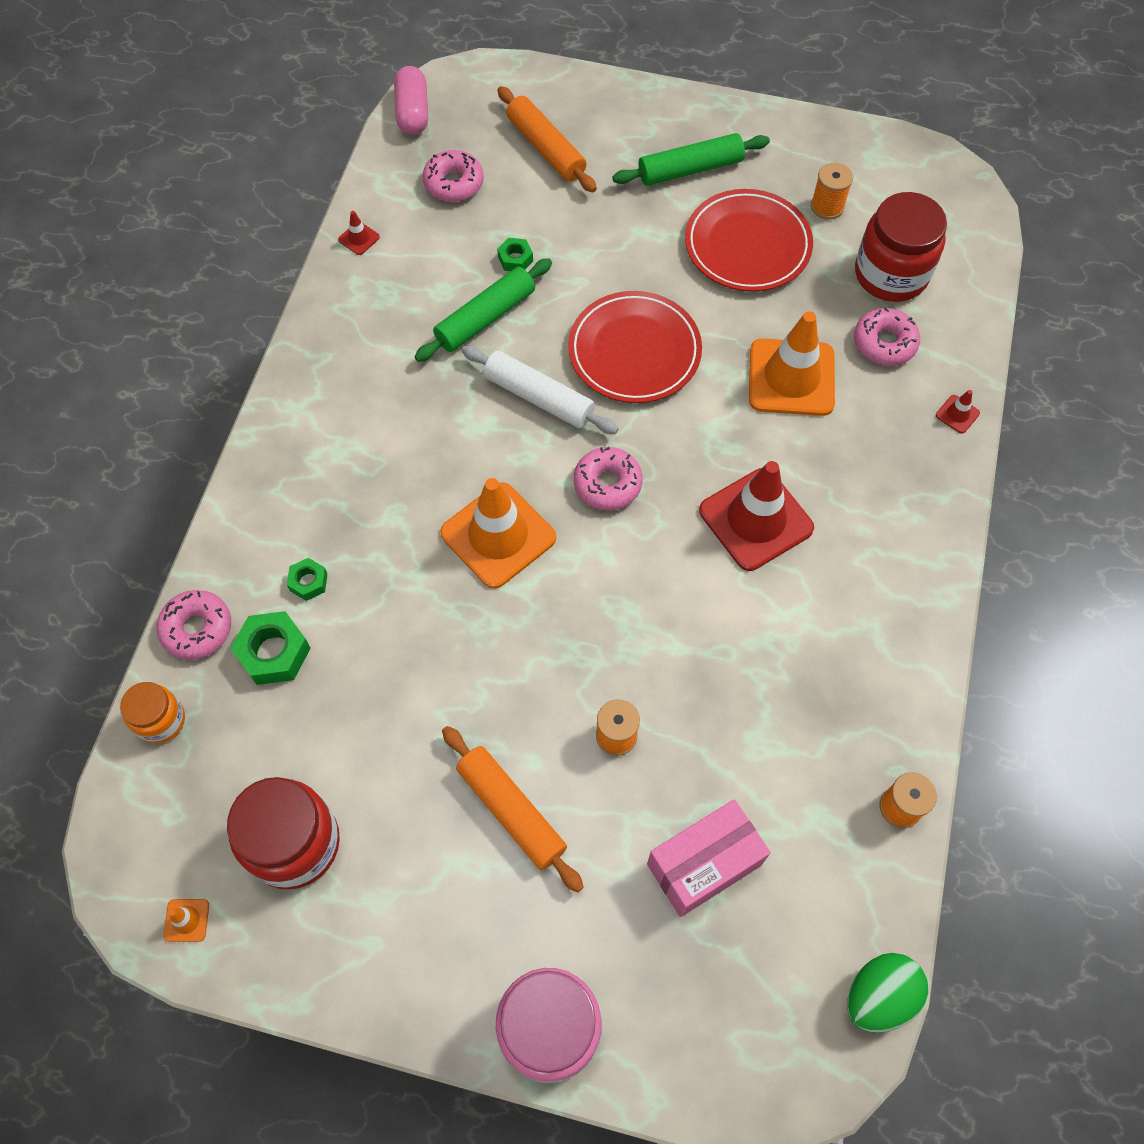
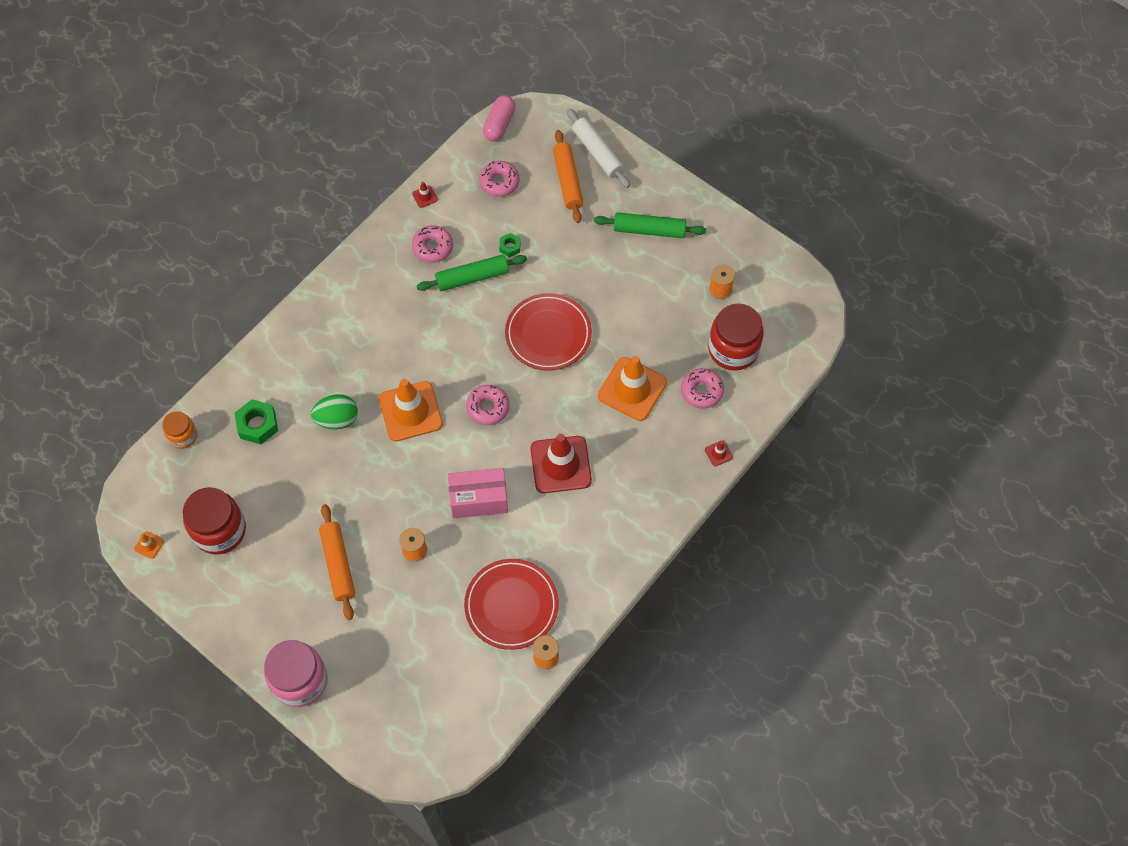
camera: 25 degrees right, 0 degrees up
(197, 629) = (224, 394): pink donut -> pink donut (432, 247)
(308, 582) = (294, 393): green nut -> none
(539, 397) = (477, 339): white rolling pin -> white rolling pin (597, 153)
(704, 864) = (423, 637): pink box -> pink box (479, 499)
(747, 245) = (655, 294): red plate -> red plate (511, 605)
(879, 996) = (476, 744): green egg -> green egg (337, 419)

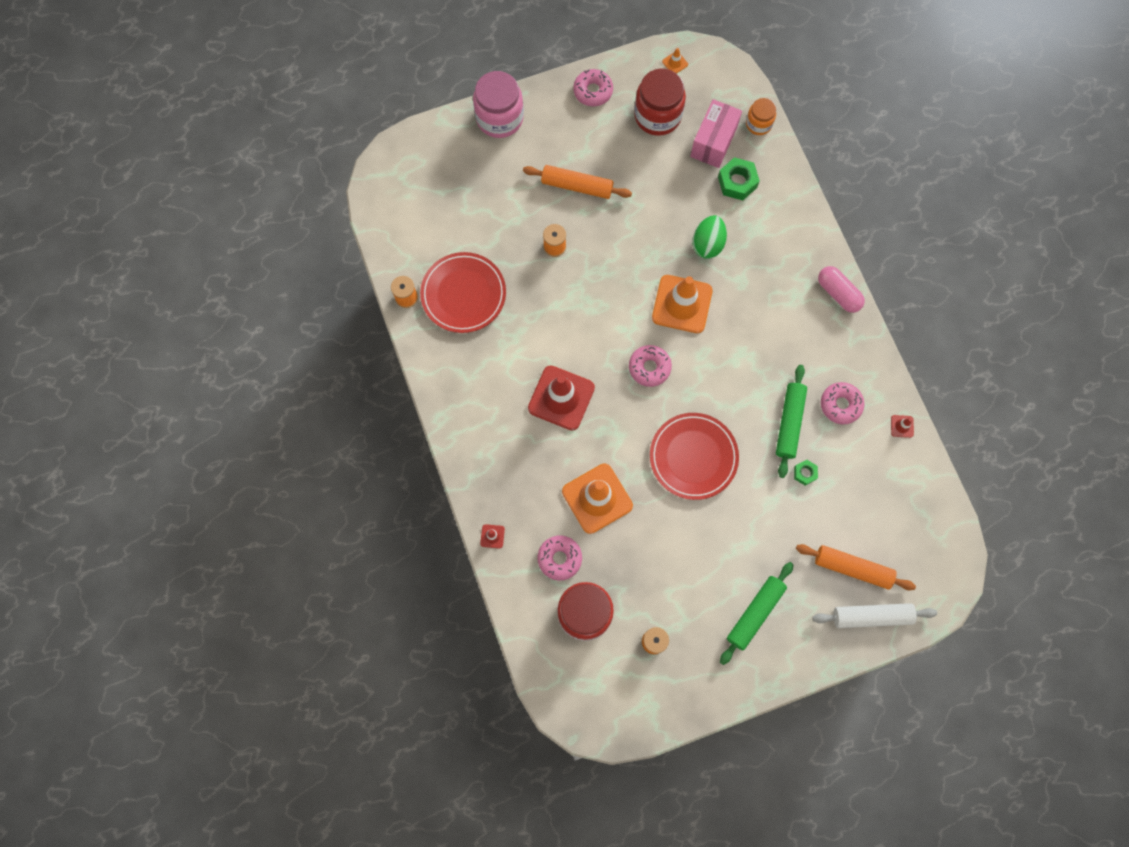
camera: 120 degrees right, 10 degrees up
(479, 499) = (569, 316): pink box -> pink box (713, 142)
(499, 124) = (954, 539): pink capsule -> pink capsule (838, 293)
(499, 182) = (883, 502): pink donut -> pink donut (593, 91)

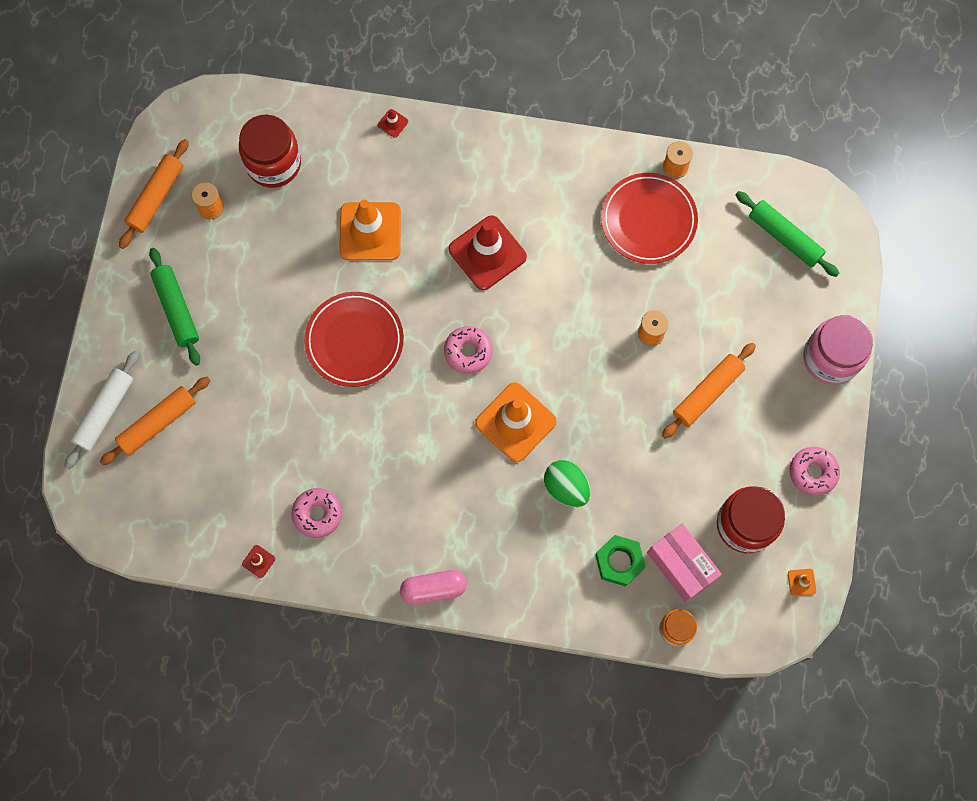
camera: 120 degrees right, 0 degrees up
(559, 558) = (336, 169): pink donut -> none
(672, 694) = (156, 197): none -> orange rolling pin
(789, 423) = (331, 452): green rolling pin -> green rolling pin (784, 237)
(805, 473) = (273, 435): green nut -> none

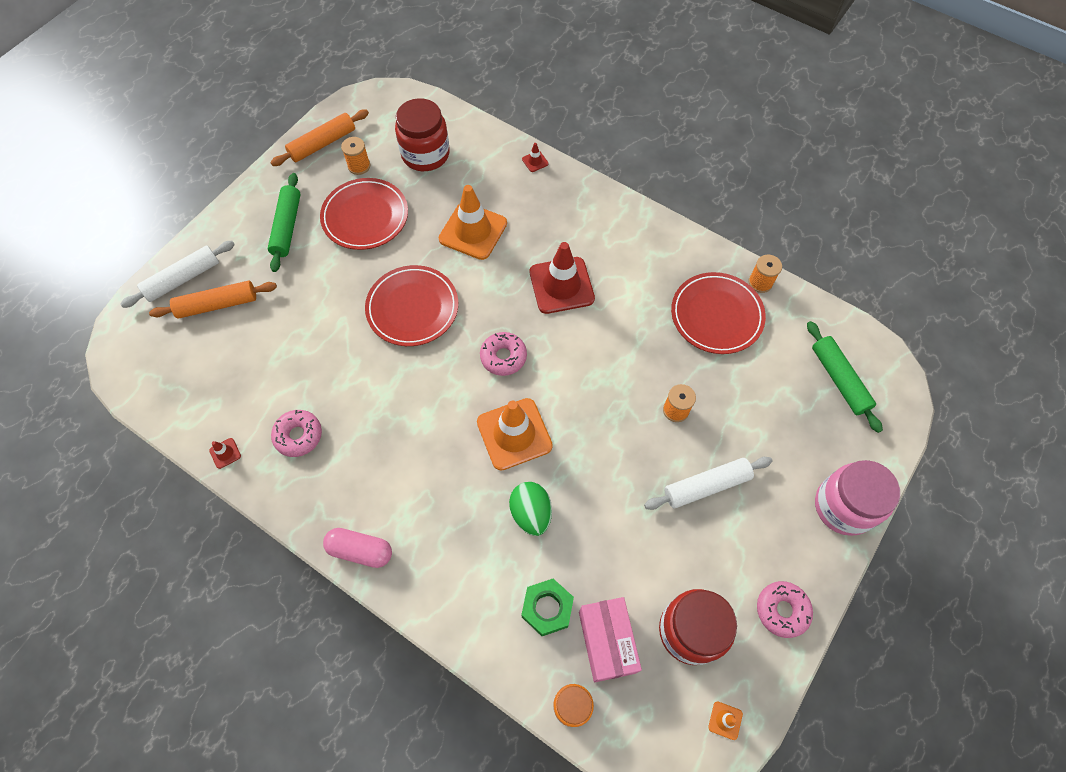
camera: 25 degrees right, 10 degrees down
(251, 263) = (365, 217): none -> red plate
(707, 393) = (706, 486): orange rolling pin -> white rolling pin

